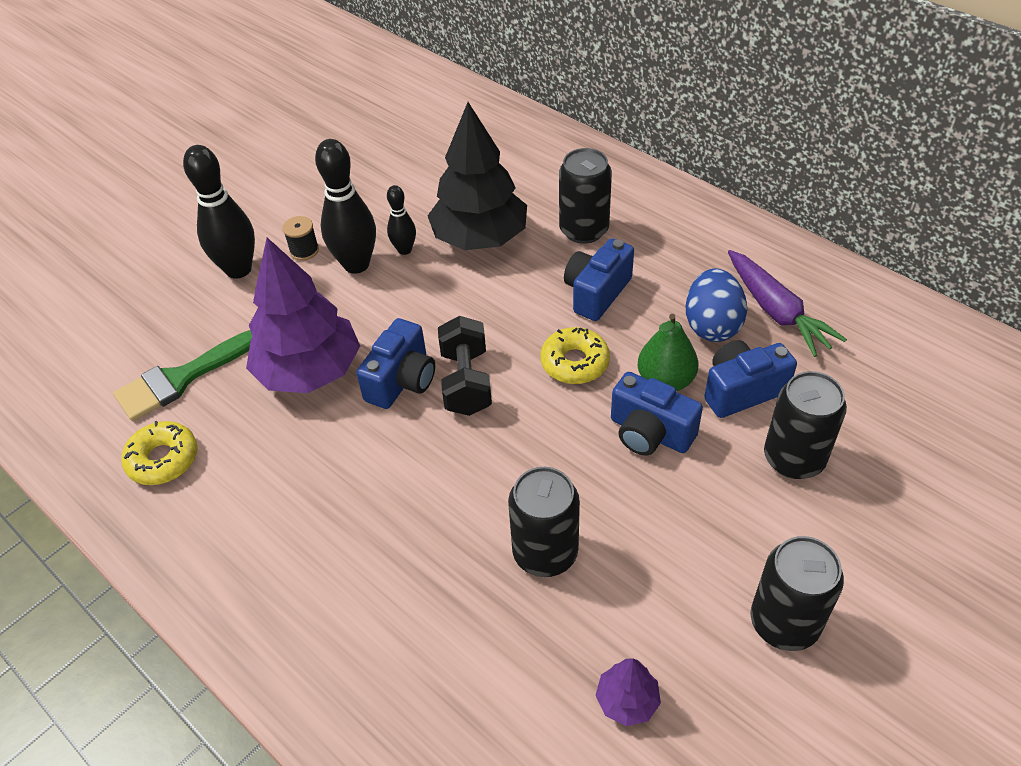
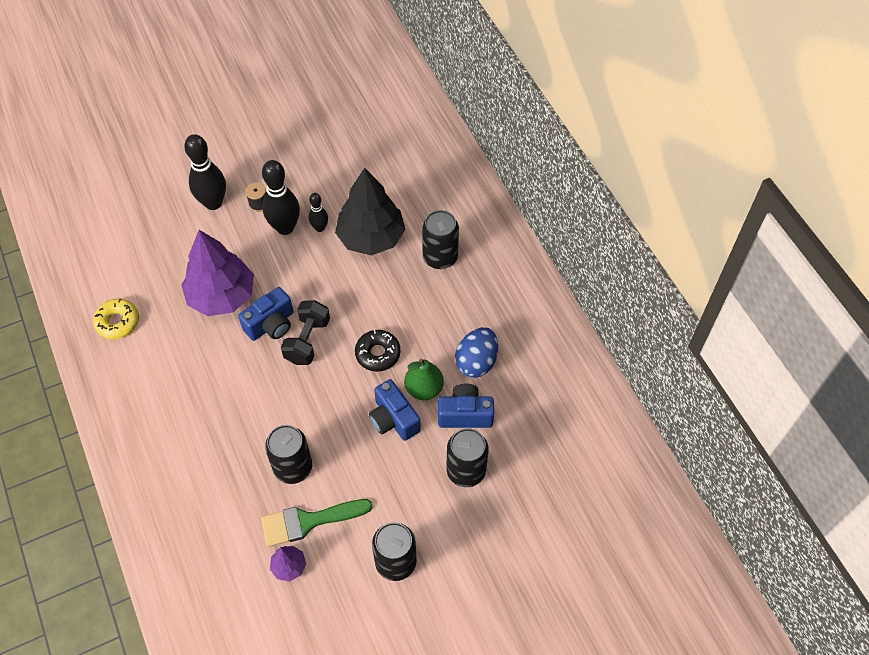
camera: 20 degrees right, 10 degrees up
(181, 379) = (148, 271): green brush -> green brush (308, 521)
(574, 362) = (378, 354): yellow donut -> black donut
(596, 293) = (420, 309): blue camera -> none
(776, 311) = (523, 368): purple carrot -> none

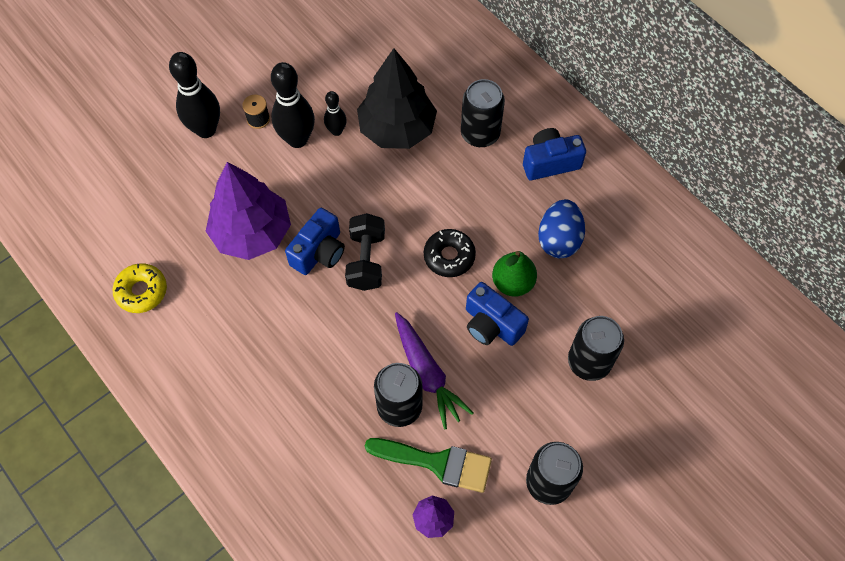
camera: 15 degrees left, 5 degrees up
(308, 521) = (437, 463): green brush -> green brush turned 135 degrees counterclockwise
(325, 446) = (427, 374): none -> purple carrot
(465, 414) = (566, 300): blue camera -> blue camera (550, 162)

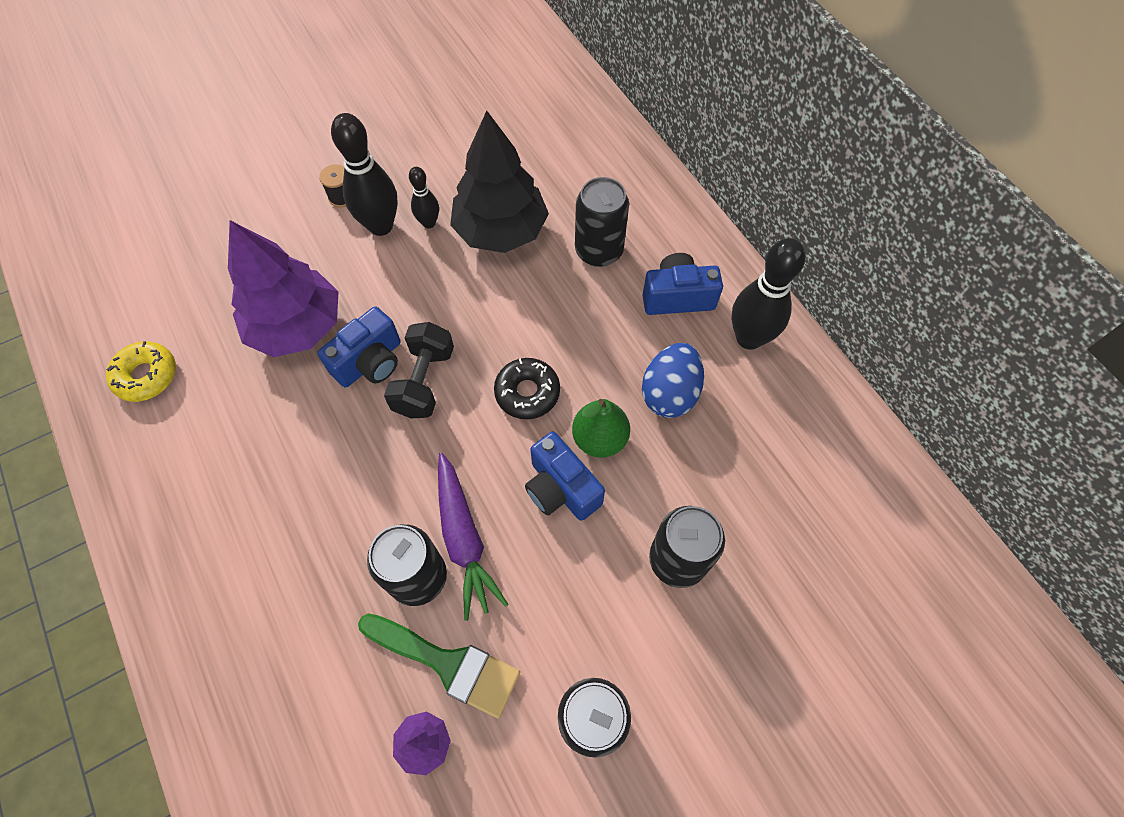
camera: 10 degrees right, 0 degrees up
(206, 129) = (279, 200): black bowling pin -> black bowling pin (749, 338)

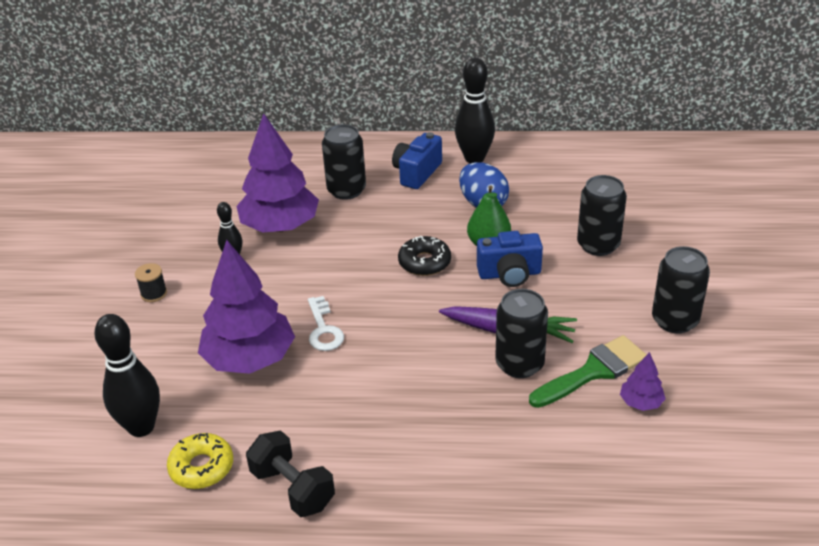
camera: 55 degrees left, 25 degrees down
(370, 362) = (323, 329): blue camera -> white key
(380, 226) = (206, 282): black bowling pin -> black bowling pin (141, 427)
(424, 381) = (368, 307): black dumbbell -> black dumbbell (293, 488)
(501, 230) = (280, 226): black tree -> purple tree

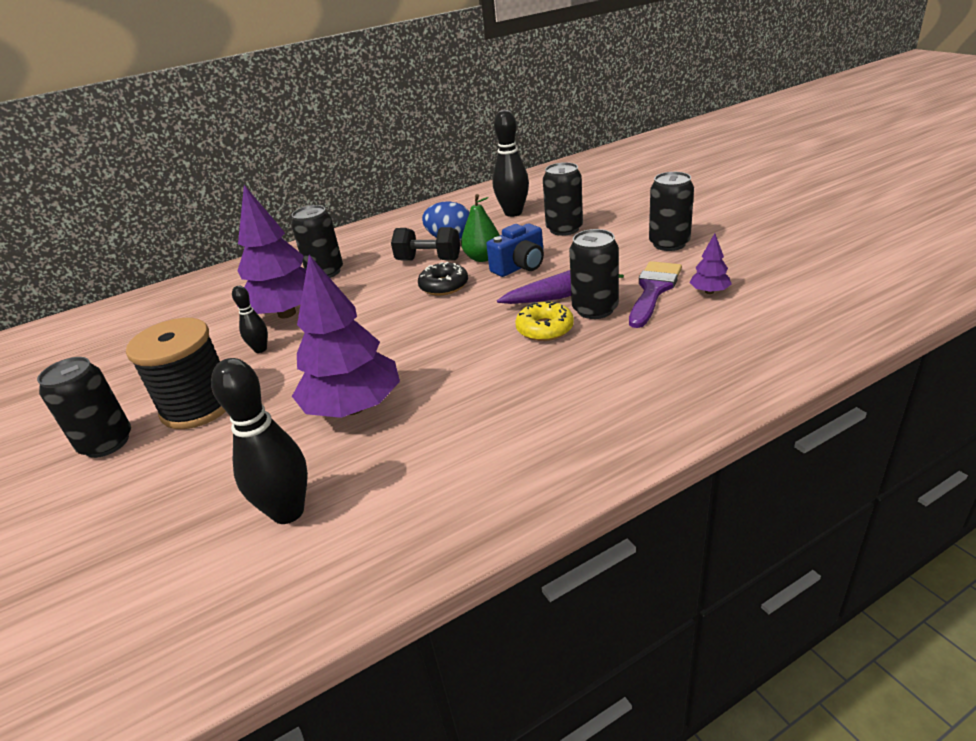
camera: 30 degrees left, 5 degrees down
(78, 295) = (106, 443): none -> black can
(154, 293) = (198, 406): black spool -> black spool, size x2.46
(201, 467) = (392, 510): yellow donut -> yellow donut (545, 329)
(293, 488) = (506, 478): black dumbbell -> black dumbbell (429, 260)
(323, 329) = (404, 358): white key -> none
(417, 173) = (376, 243): blue camera -> none
(474, 158) = (413, 221): black bowling pin -> black bowling pin (513, 213)
(593, 371) = (653, 290): green brush -> purple brush

